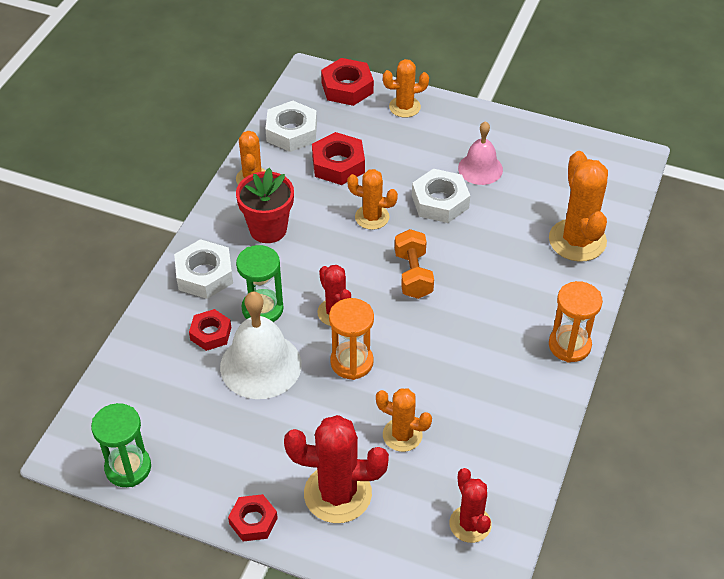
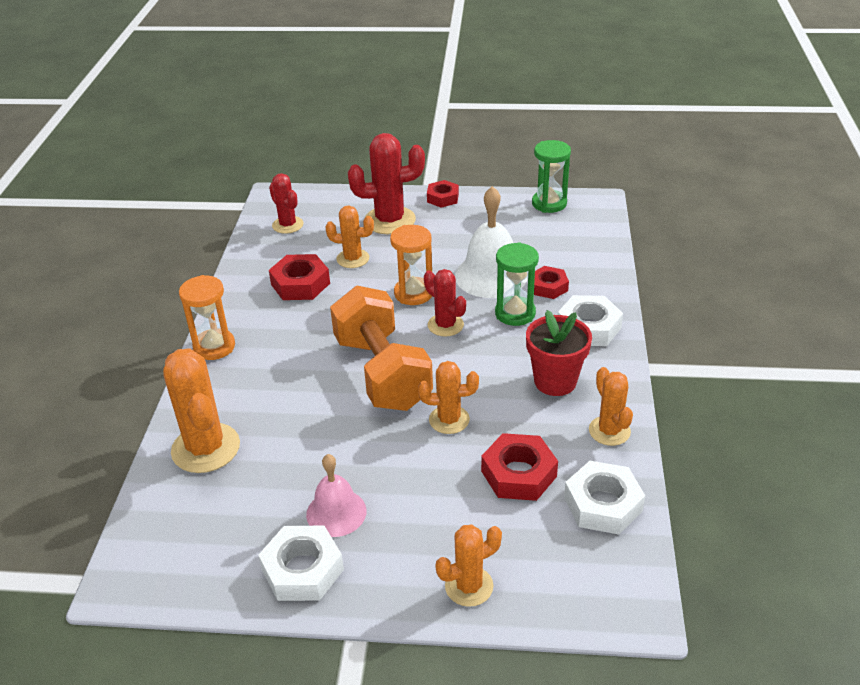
camera: 165 degrees right, 10 degrees down
(347, 87) = (568, 600): red nut -> red nut (300, 284)
(413, 275) = (382, 373): orange dumbbell -> orange dumbbell, size x1.85
(440, 201) = (376, 456): white nut -> white nut (303, 570)

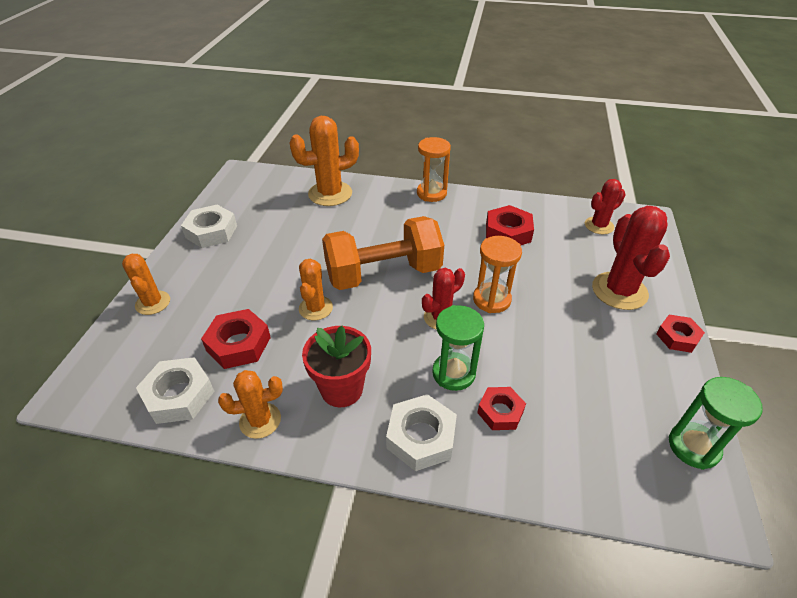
camera: 95 degrees right, 5 degrees up
(336, 512) = (249, 246): pink bell -> none
(353, 259) = (547, 263): orange cactus -> none
(491, 275) = (522, 361): white bell -> none

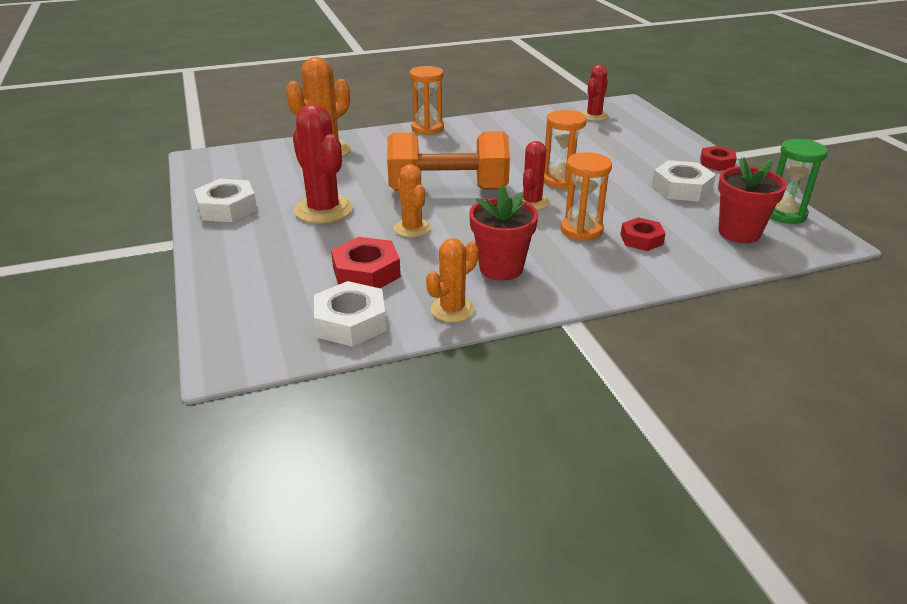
camera: 30 degrees left, 10 degrees down
(153, 303) = (231, 274): orange cactus -> none
(383, 274) = (448, 190): orange dumbbell -> orange dumbbell turned 45 degrees clockwise
(421, 437) = (599, 272): white nut -> white nut (681, 188)
(453, 373) = (581, 230): green hourglass -> orange hourglass
(508, 232) = (526, 137): red nut -> none
(614, 450) = (739, 232): none -> red flower pot
(619, 291) = (651, 149): red cactus -> red cactus (323, 210)

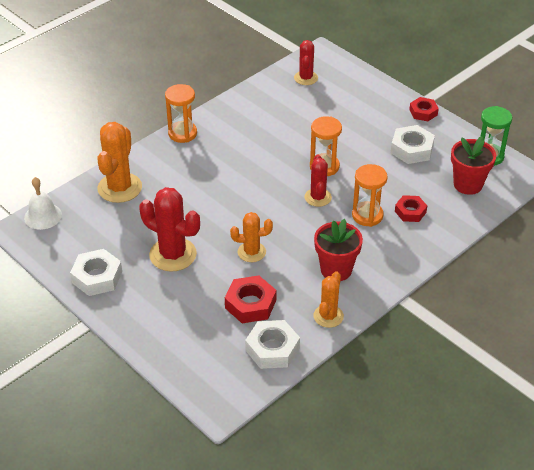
camera: 25 degrees left, 10 degrees up
(231, 154) = (43, 216): none -> white bell
(412, 228) = (251, 252): orange cactus -> orange cactus turned 45 degrees counterclockwise
(448, 190) = (249, 203): orange dumbbell -> none

